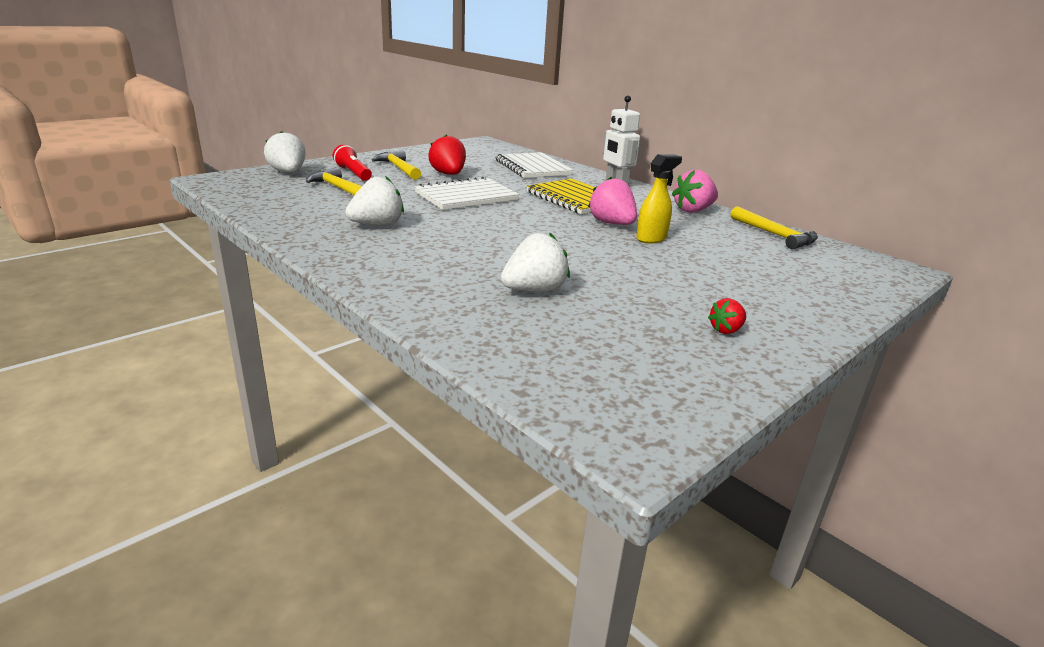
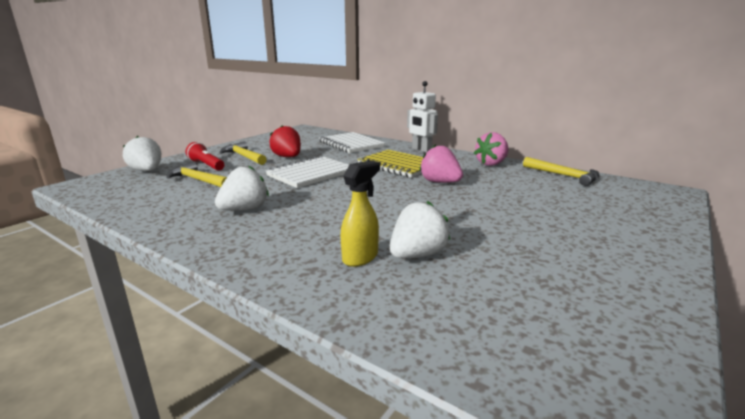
camera: 10 degrees left, 5 degrees down
(651, 238) = (479, 191): yellow spray bottle -> yellow spray bottle (360, 257)
(726, 330) = (603, 269): red strawberry -> none

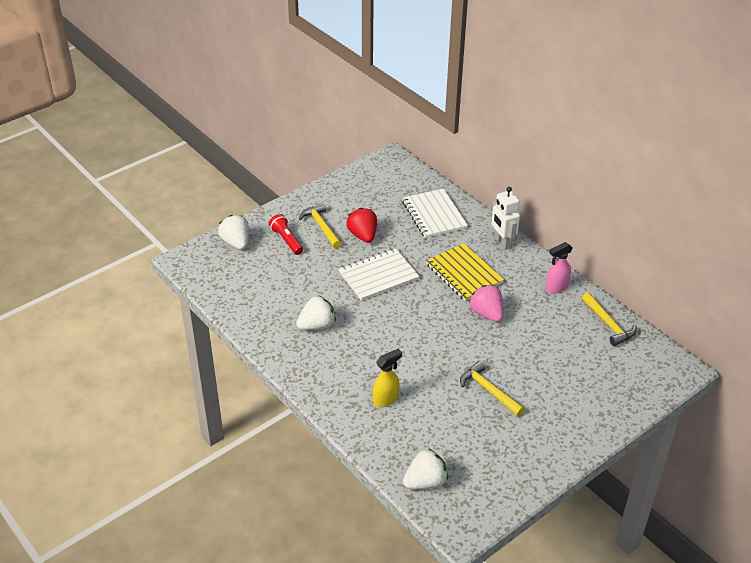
camera: 15 degrees right, 20 degrees up
(198, 180) = (280, 269): yellow hammer -> yellow hammer (489, 390)
(417, 255) = (423, 404): white strawberry -> white strawberry (425, 482)
(491, 164) = (556, 287): pink strawberry -> pink spray bottle

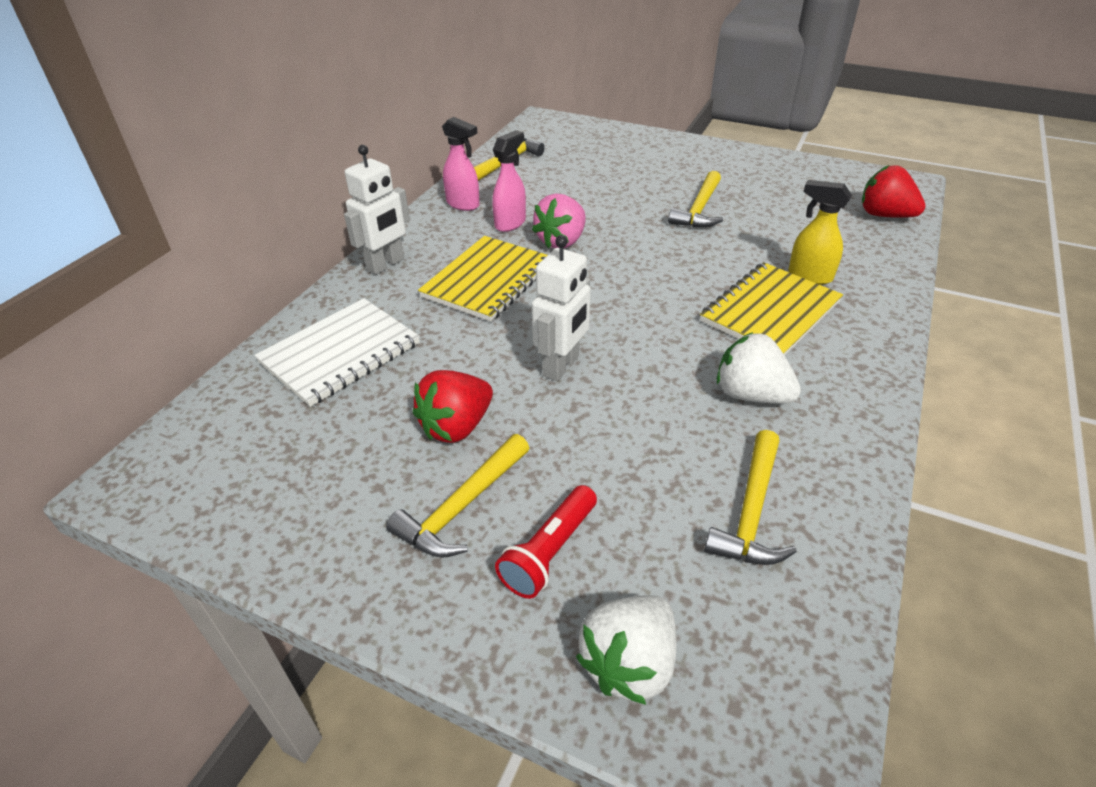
camera: 115 degrees left, 0 degrees up
(262, 294) = (751, 511): none -> yellow hammer
(367, 365) = (770, 311): none -> yellow notebook
(378, 276) = (562, 366): white notebook -> white robot
(425, 482) = (884, 215): white strawberry -> red strawberry
(521, 300) = (510, 223): none -> pink spray bottle

